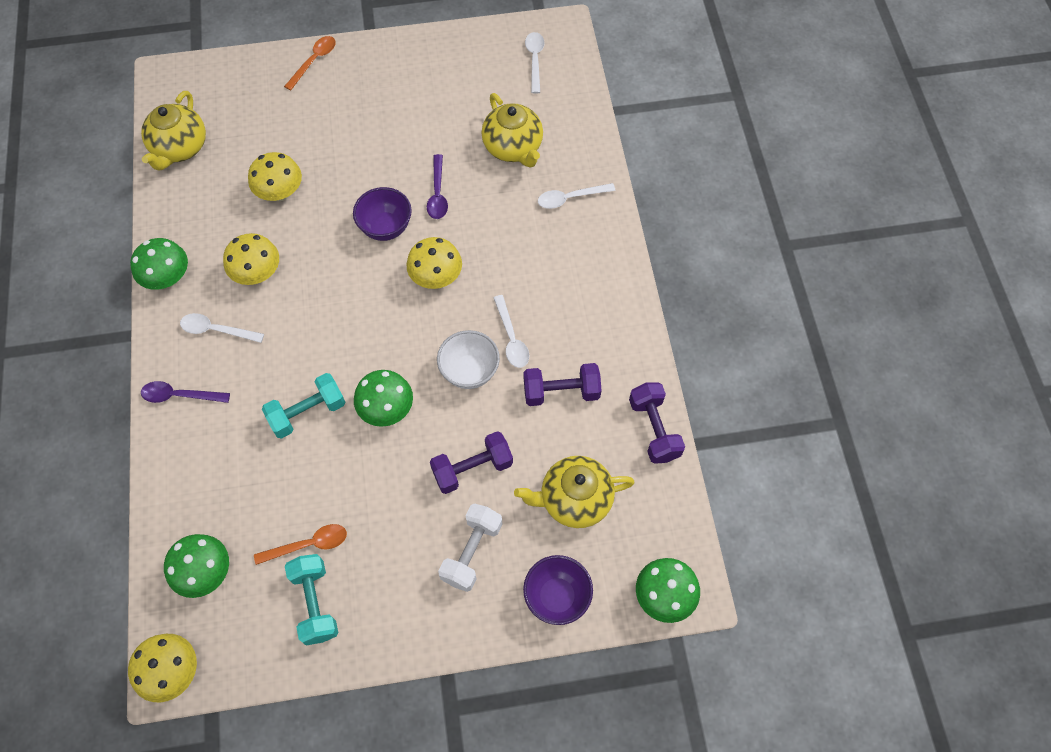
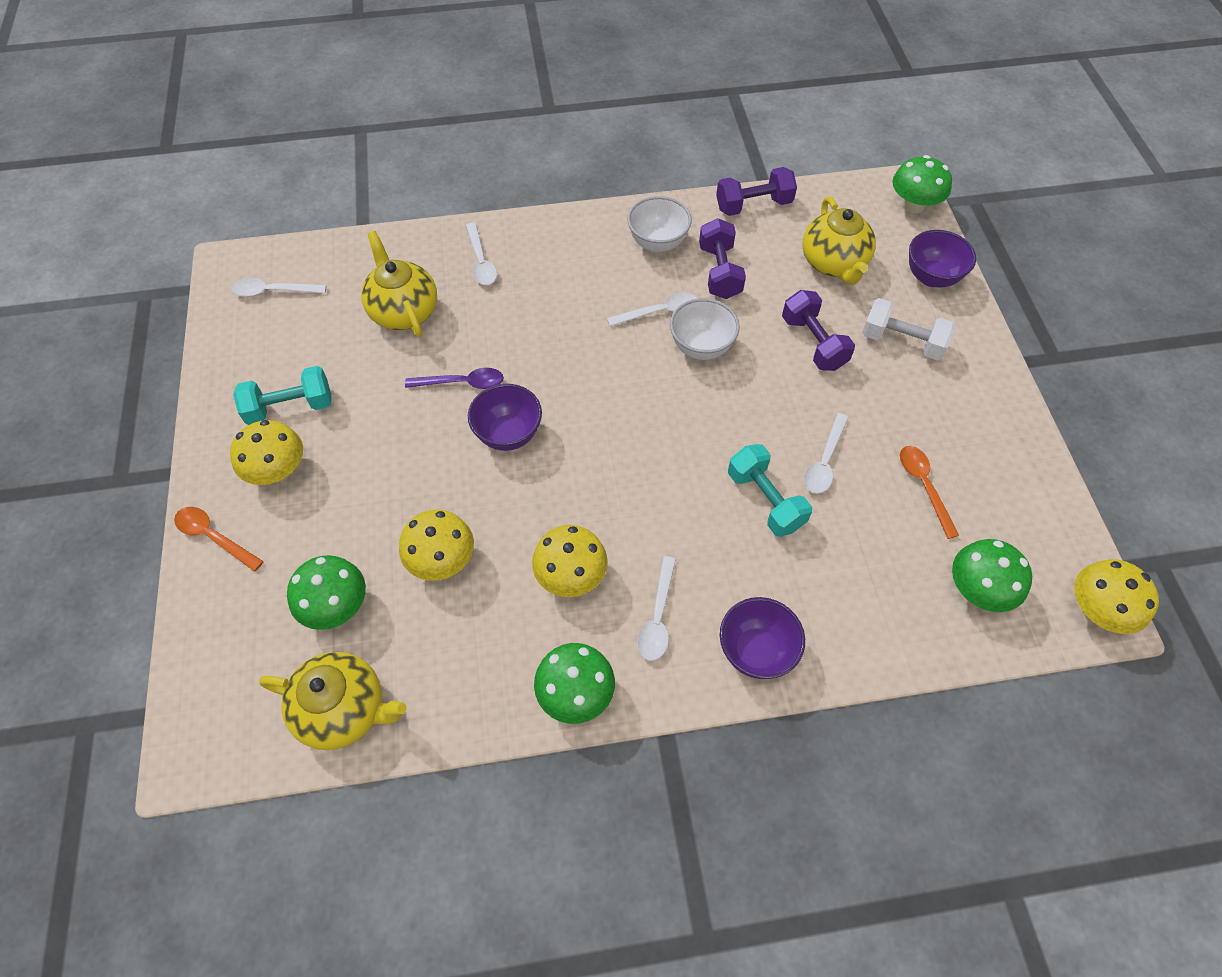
camera: 90 degrees left, 5 degrees down
(180, 395) = (756, 651): purple spoon -> purple bowl
(315, 603) = (986, 475): turquoise dumbbell -> turquoise dumbbell (290, 407)
(341, 463) = (824, 461): none -> white spoon
(386, 409) = (753, 421): green mushroom -> green mushroom (336, 606)
(436, 277) = (580, 381): yellow mushroom -> yellow mushroom (278, 470)
(513, 148) = (404, 311): yellow teapot -> yellow teapot turned 90 degrees counterclockwise
(597, 339) = (657, 243): none -> white bowl

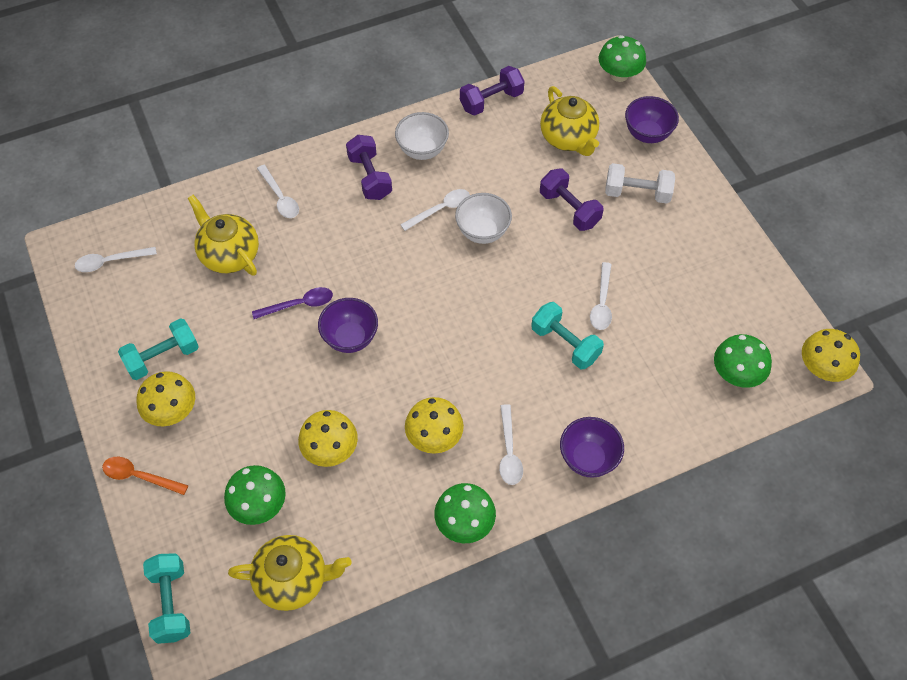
camera: 15 degrees left, 0 degrees up
(192, 699) = (171, 603): none -> turquoise dumbbell
(719, 272) = (479, 165): purple dumbbell -> purple dumbbell (370, 177)
(924, 486) = (680, 305): orange spoon -> none

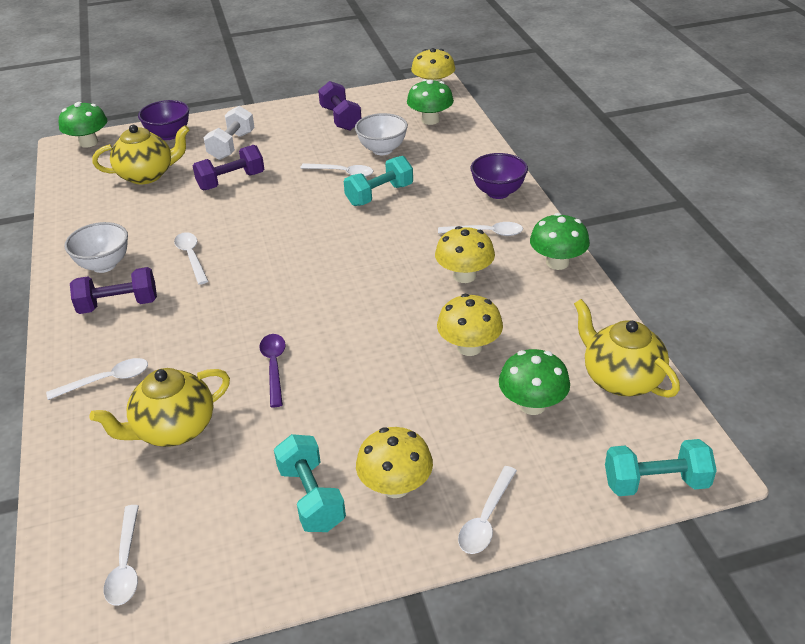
camera: 80 degrees left, 20 degrees down
(139, 476) = (486, 519): orange spoon -> white spoon
(293, 579) = (620, 379): yellow teapot -> yellow teapot turned 45 degrees counterclockwise
(350, 338) = (333, 328): purple bowl -> none
(482, 232) = (233, 232): white bowl -> white bowl (382, 150)
(491, 101) = (67, 216): purple dumbbell -> purple dumbbell (341, 118)

